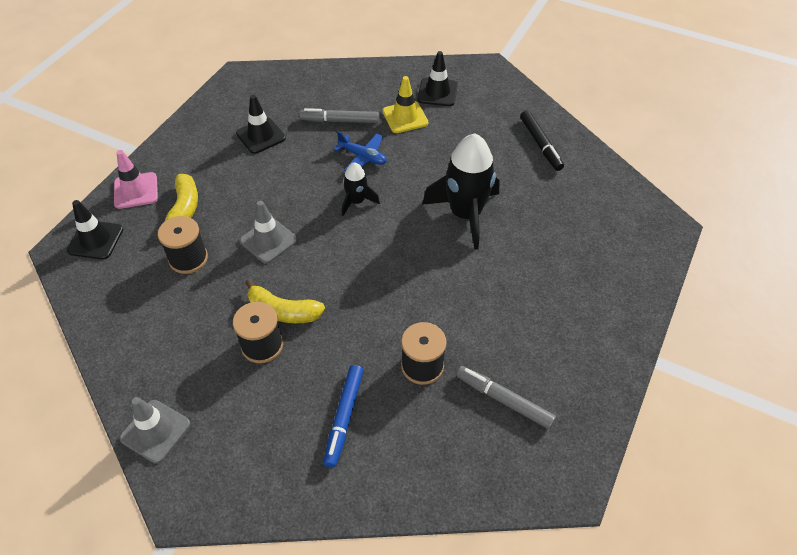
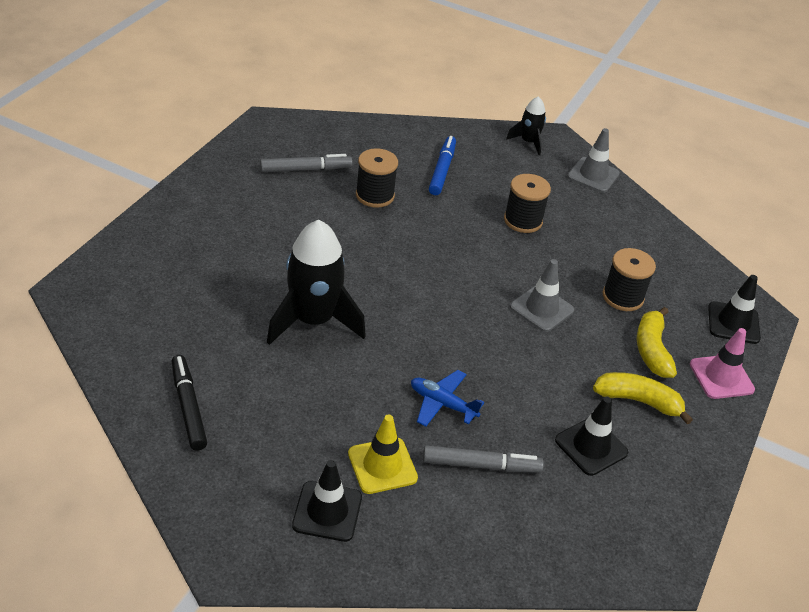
camera: 175 degrees right, 10 degrees down
(283, 311) = (509, 244): yellow banana -> yellow banana (638, 401)
(357, 201) = (446, 345): black rocket -> black rocket (528, 142)
(504, 400) = (306, 169): grey marker -> grey marker turned 45 degrees counterclockwise

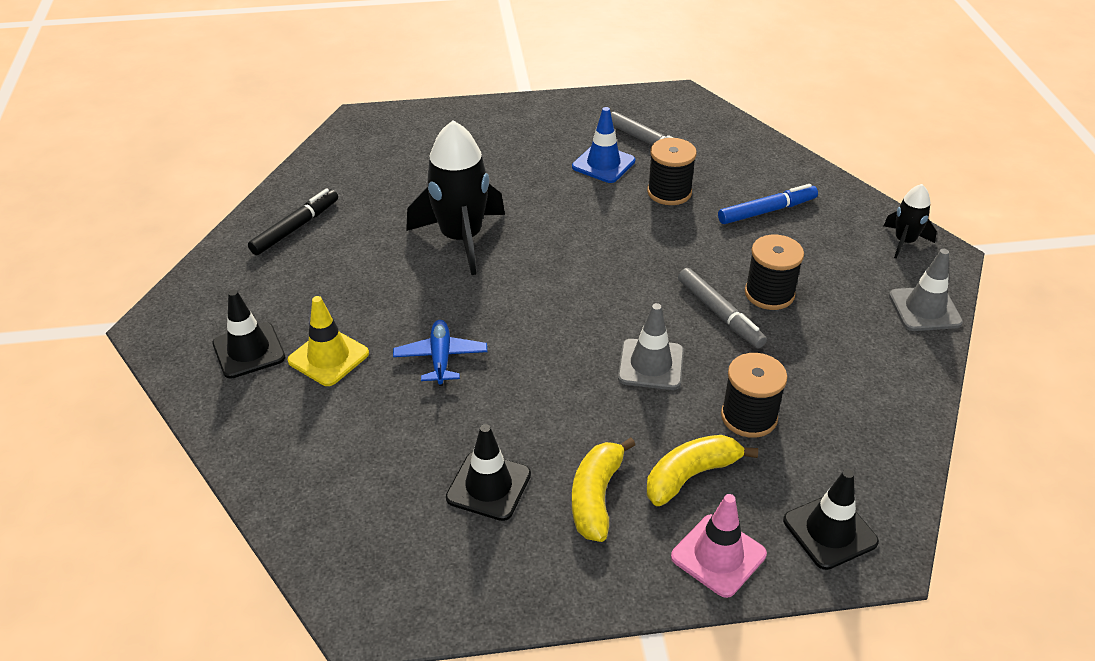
camera: 60 degrees right, 0 degrees up
(305, 203) = (603, 164): none -> blue traffic cone
(481, 465) = (387, 418): grey marker -> grey marker (719, 314)
(638, 401) = (596, 497): yellow banana -> yellow banana turned 150 degrees counterclockwise

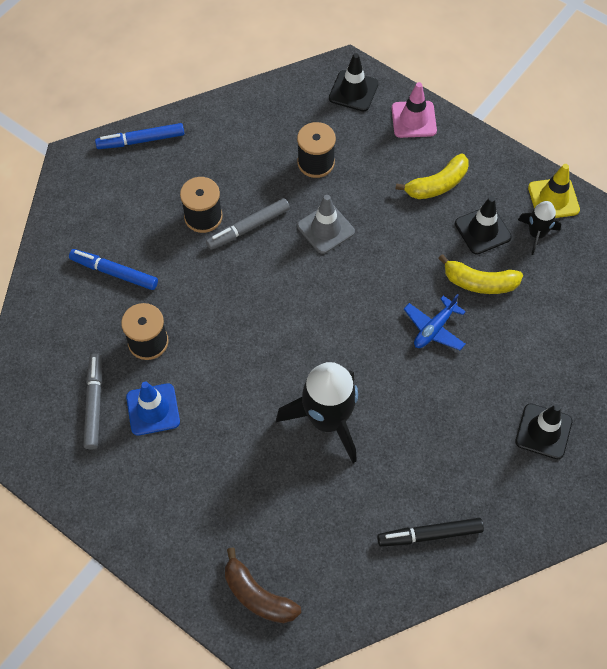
camera: 135 degrees left, 20 degrees up
(328, 357) = (498, 384): yellow traffic cone -> yellow traffic cone (553, 199)
(395, 133) = (257, 595): none -> brown banana
(691, 475) = (381, 159): yellow banana -> yellow banana (479, 282)
(719, 314) = (248, 227): grey marker -> grey marker turned 135 degrees counterclockwise
(904, 242) = (77, 184): black rocket -> black rocket (536, 234)
(924, 309) = (141, 140): grey traffic cone -> blue marker

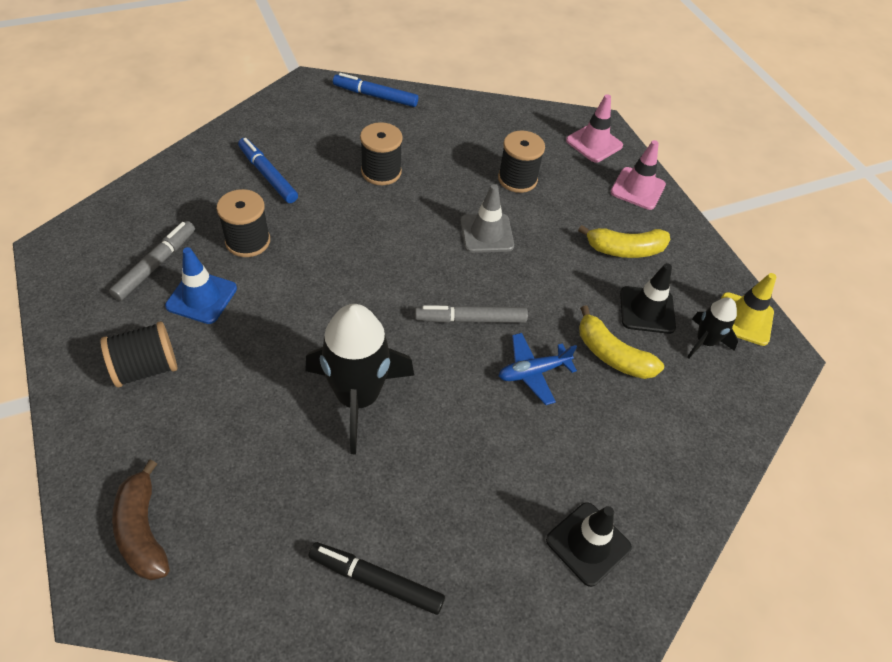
camera: 25 degrees right, 10 degrees down
(160, 488) = (146, 368): none -> black spool
(248, 227) = (415, 198): grey marker -> grey marker (470, 319)
(353, 91) = (594, 143): black traffic cone -> pink traffic cone

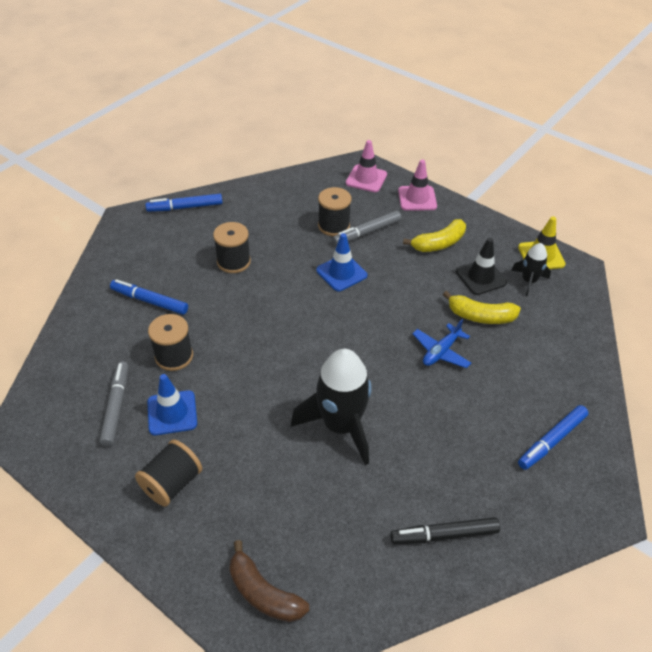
camera: 25 degrees left, 5 degrees down
(470, 319) = (375, 336): grey marker -> grey marker (367, 232)
(486, 233) = (341, 273): grey traffic cone -> blue traffic cone
(588, 543) = (551, 441): black traffic cone -> blue marker

